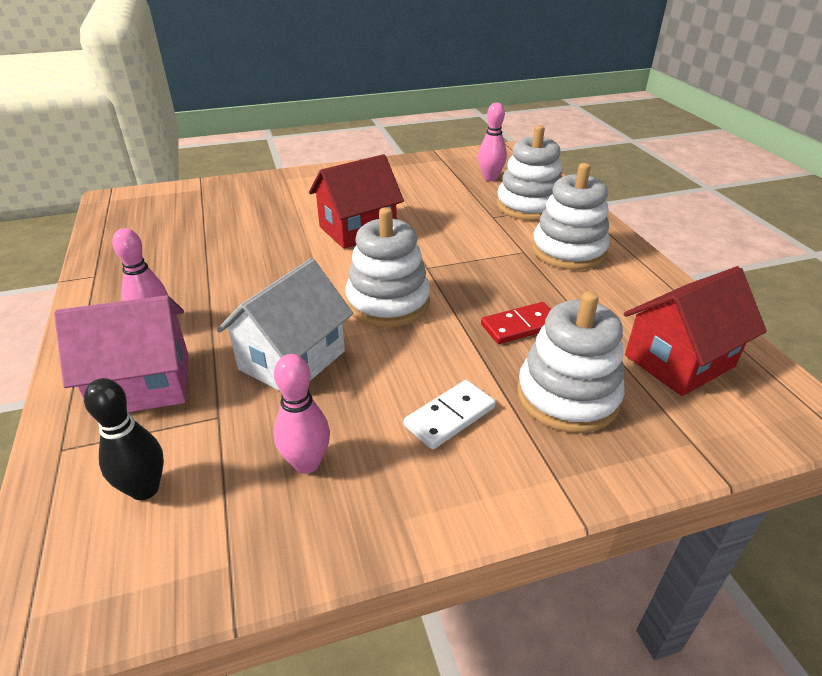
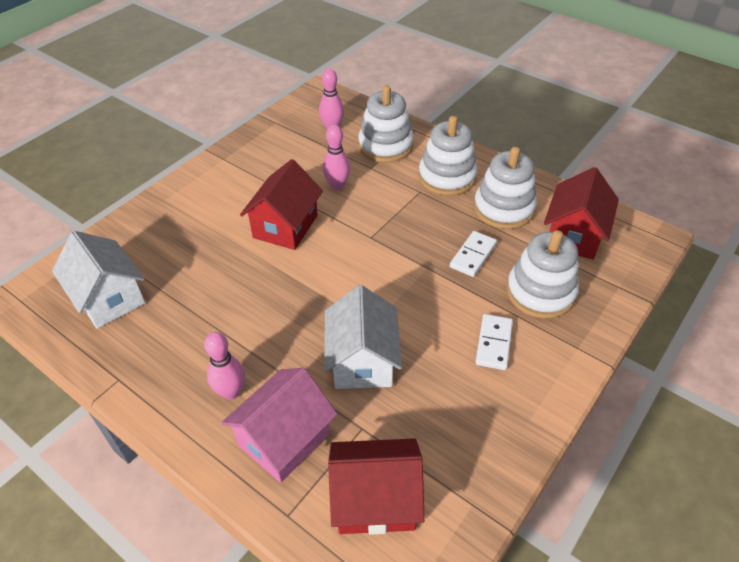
camera: 35 degrees left, 10 degrees up
(145, 489) = (375, 500): black bowling pin -> red house
(163, 222) = (109, 298): none -> white house
(307, 463) = (448, 422): pink bowling pin -> pink bowling pin (337, 185)
(388, 302) = (375, 281): white stacking toy -> white stacking toy (503, 208)
(520, 326) = (473, 255): red domino -> white domino

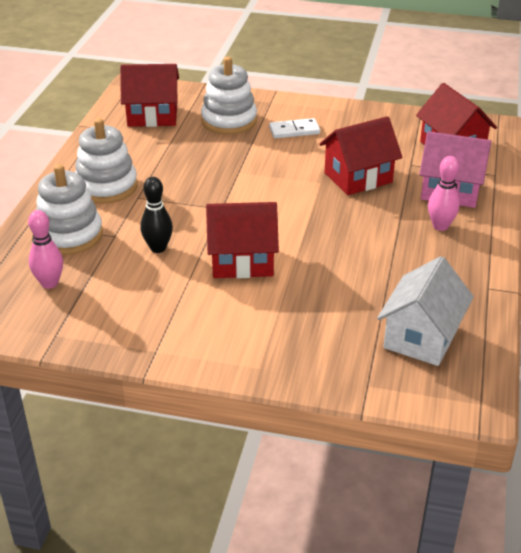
camera: 115 degrees left, 10 degrees down
(337, 185) = (158, 248): pink bowling pin -> black bowling pin
(362, 361) = (358, 178): white house -> red house
(473, 255) = (208, 154): white domino -> none
(503, 208) = (137, 150): white stacking toy -> none

